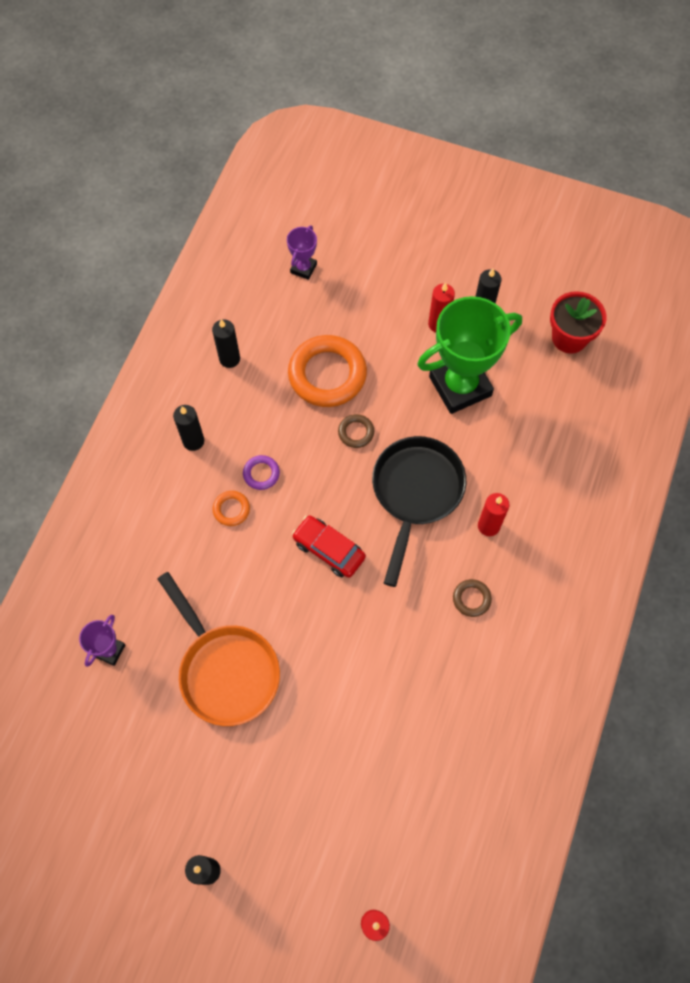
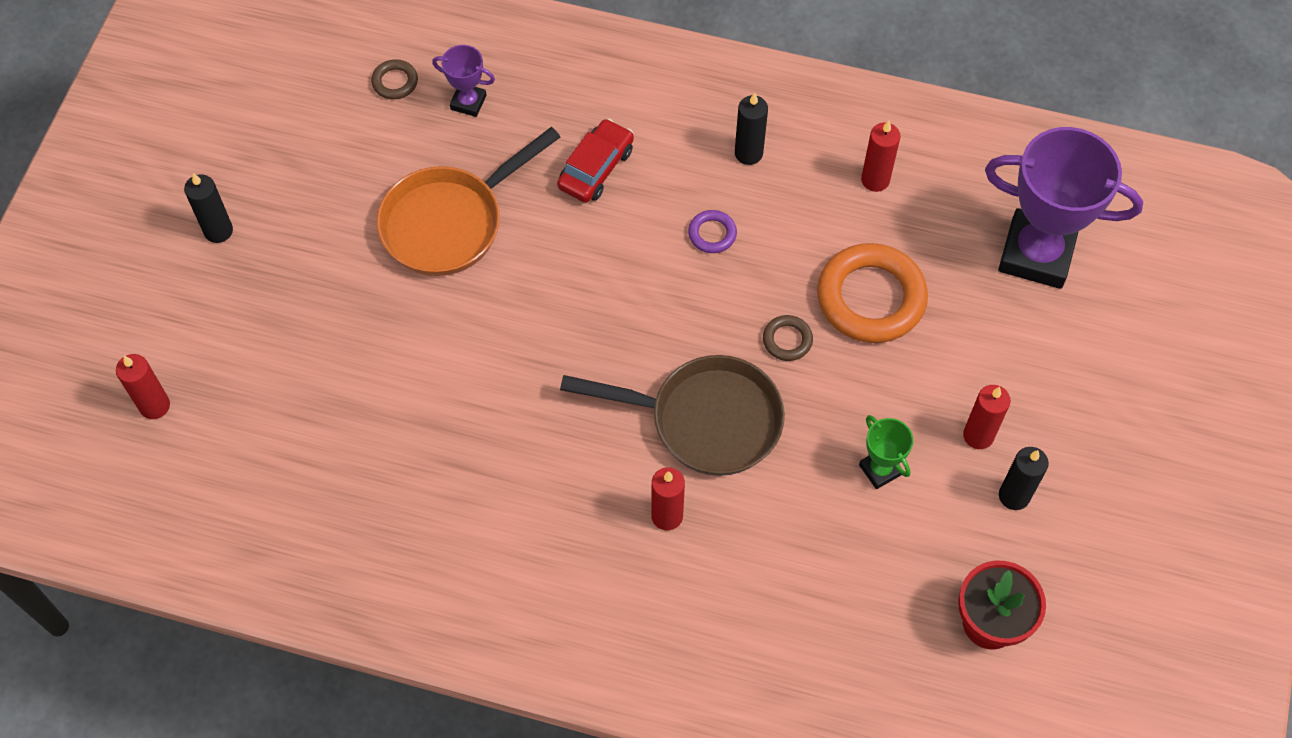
camera: 85 degrees right, 5 degrees down
(229, 359) = (875, 180): black candle -> red candle
(231, 509) = (658, 206): orange ring -> none
(303, 268) = (1036, 254): purple trophy -> purple trophy, size x2.19
(329, 549) = (614, 321): red car -> red car (596, 168)
(415, 493) = (705, 420): black pan -> brown pan
(460, 386) = (880, 469): green trophy -> green trophy, size x0.46
(471, 599) = (559, 498): brown ring -> brown ring (395, 82)

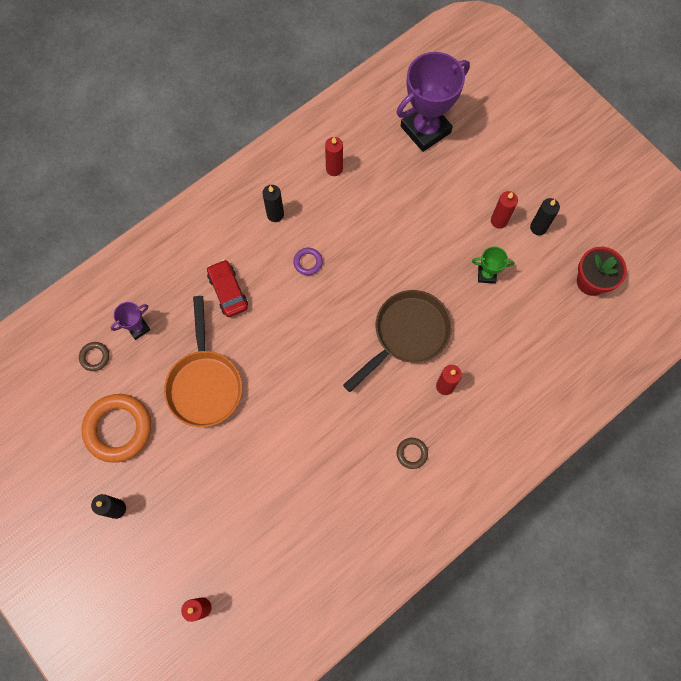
camera: 55 degrees left, 10 degrees up
(787, 340) = (391, 268): brown ring -> brown ring (412, 453)
(871, 298) = (396, 216): orange ring -> orange ring (118, 429)

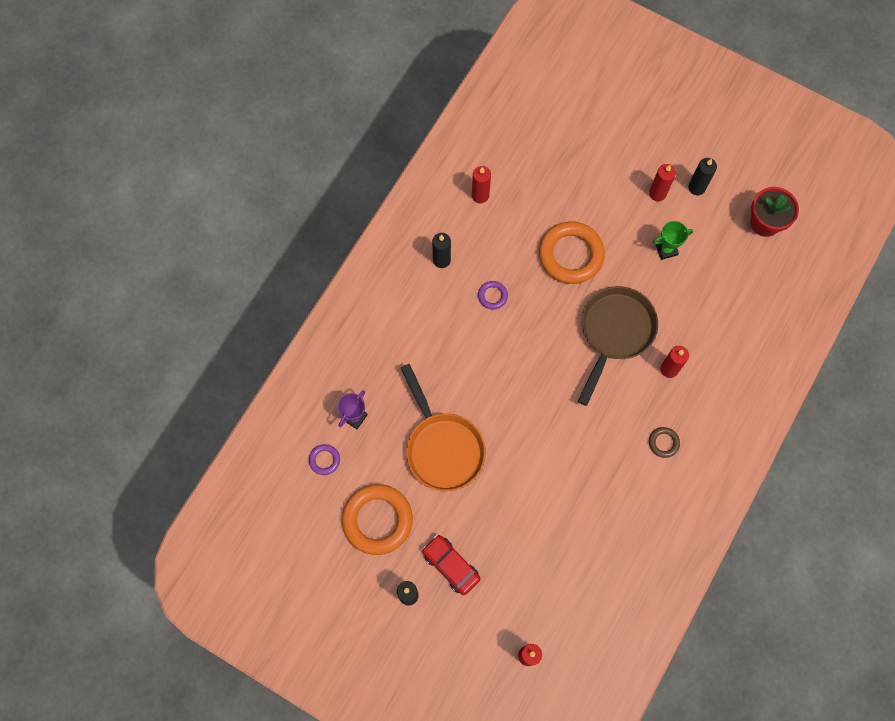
camera: 20 degrees left, 0 degrees up
(95, 357) = (324, 460): brown ring -> purple ring
(228, 291) = (427, 351): red car -> red car (451, 565)
(395, 249) = (570, 255): none -> orange ring
(425, 129) = (552, 127): purple trophy -> none

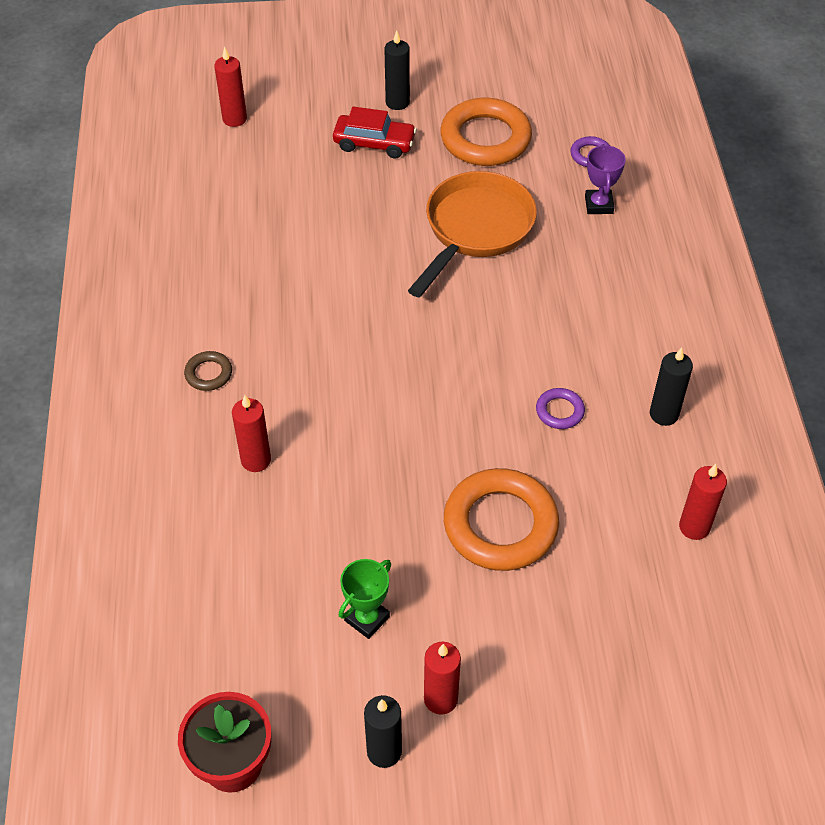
camera: 145 degrees right, 20 degrees down
(442, 447) = (475, 230): orange pan -> orange pan turned 90 degrees clockwise
(614, 333) = (362, 461): brown pan -> none

